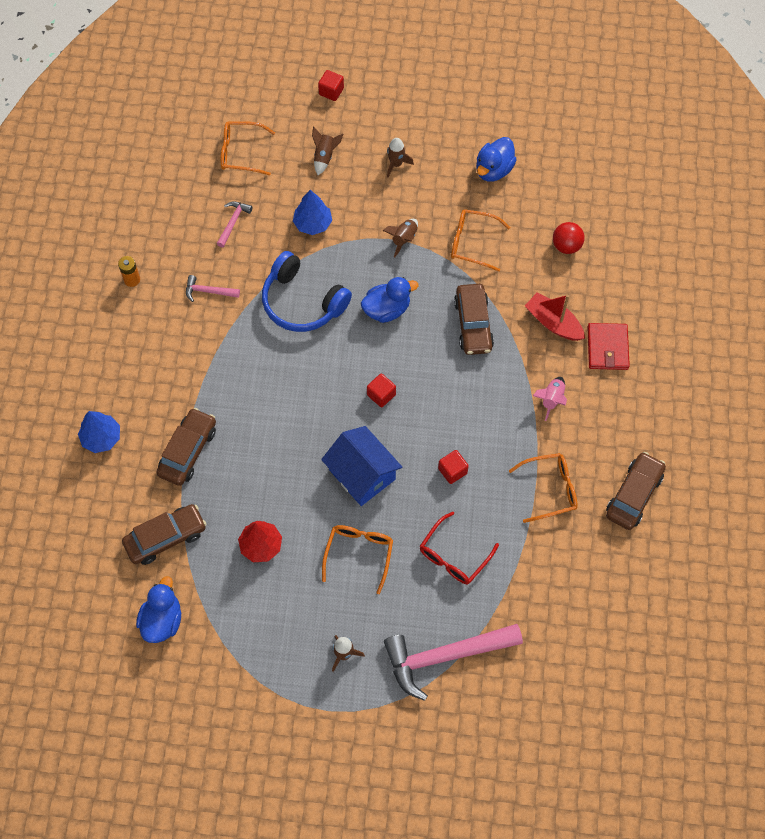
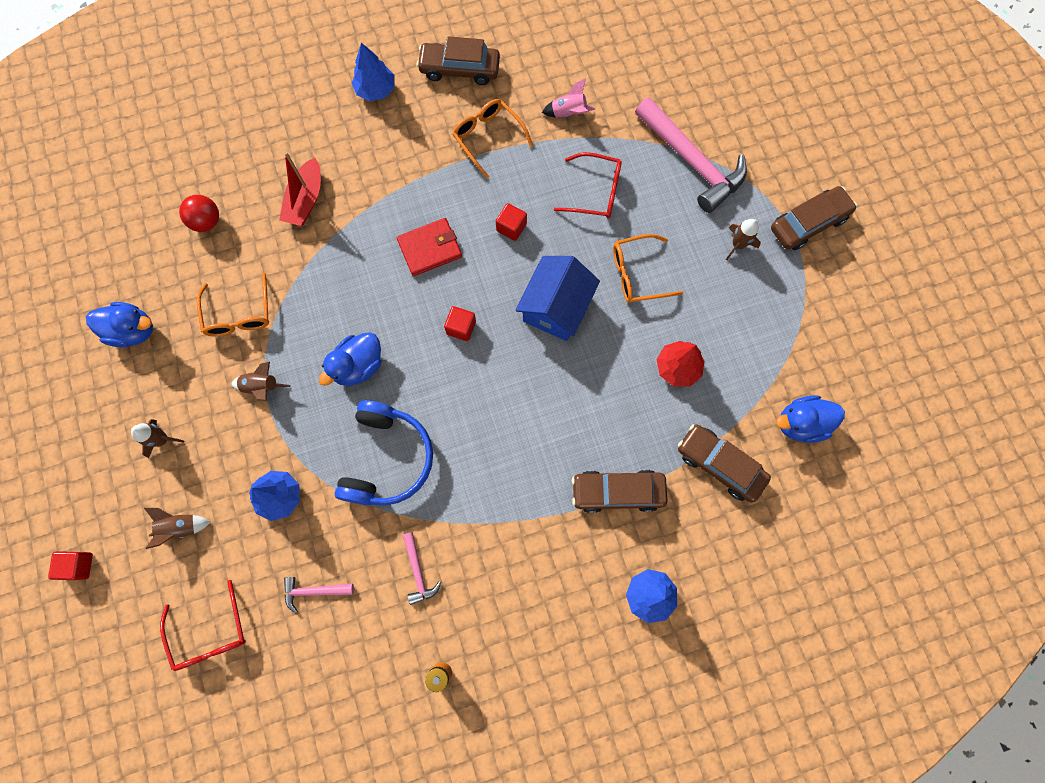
camera: 115 degrees left, 10 degrees up
(241, 152) = (210, 634): orange glasses -> red glasses
(387, 309) = (358, 366): blue duck -> blue duck turned 90 degrees counterclockwise
(473, 324) = (340, 274): brown car -> brown car (808, 223)
(551, 399) = (393, 170): pink rocket -> pink rocket (568, 113)
(607, 348) = (314, 142): red wallet -> red wallet (430, 249)
(641, 416) = (376, 90): none -> blue tree

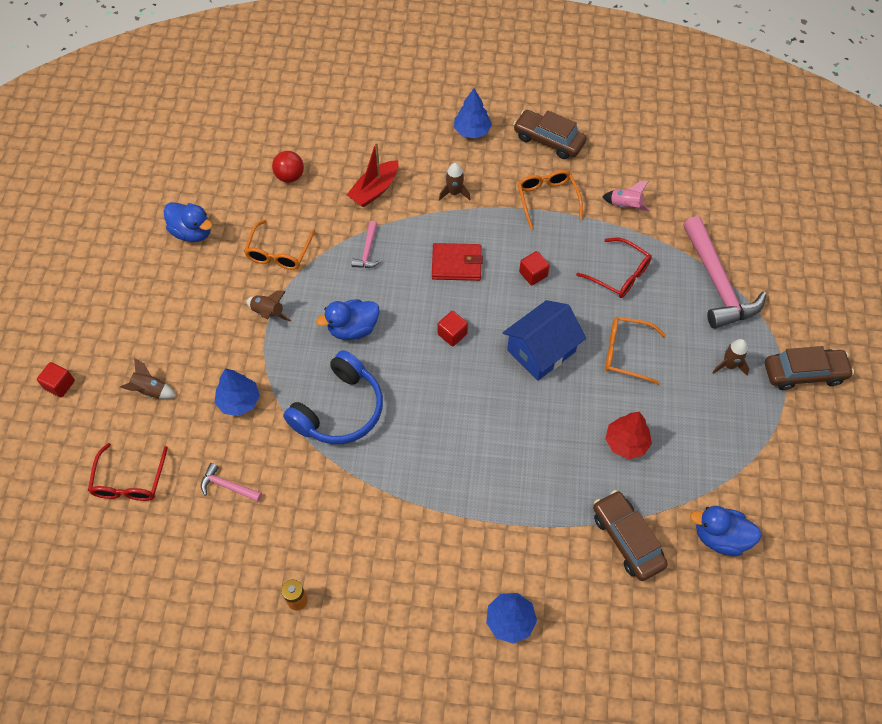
camera: 25 degrees right, 15 degrees down
(162, 439) = (171, 320): brown rocket -> brown rocket (454, 193)
(418, 572) = (319, 509): pink hammer -> pink hammer (368, 251)
(617, 492) = (523, 521): brown car -> none

